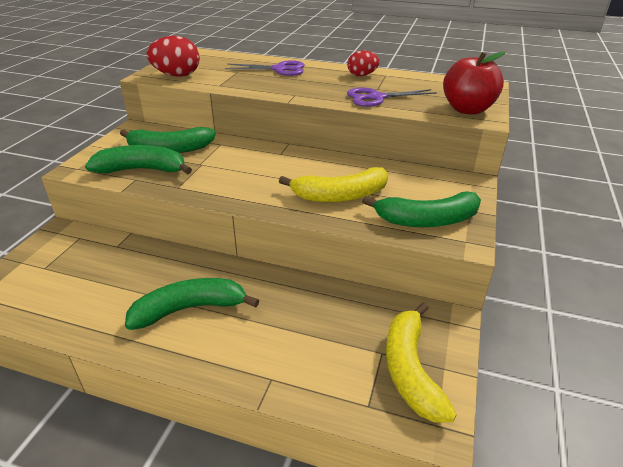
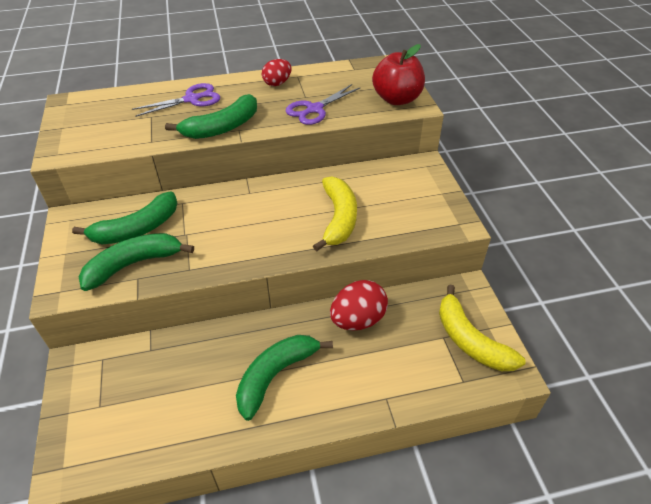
camera: 30 degrees left, 10 degrees up
(177, 75) = (91, 142): red egg -> red egg (358, 320)
(340, 195) = (338, 219): yellow banana -> yellow banana turned 45 degrees counterclockwise
(427, 220) = (420, 215): green banana -> green banana (222, 127)

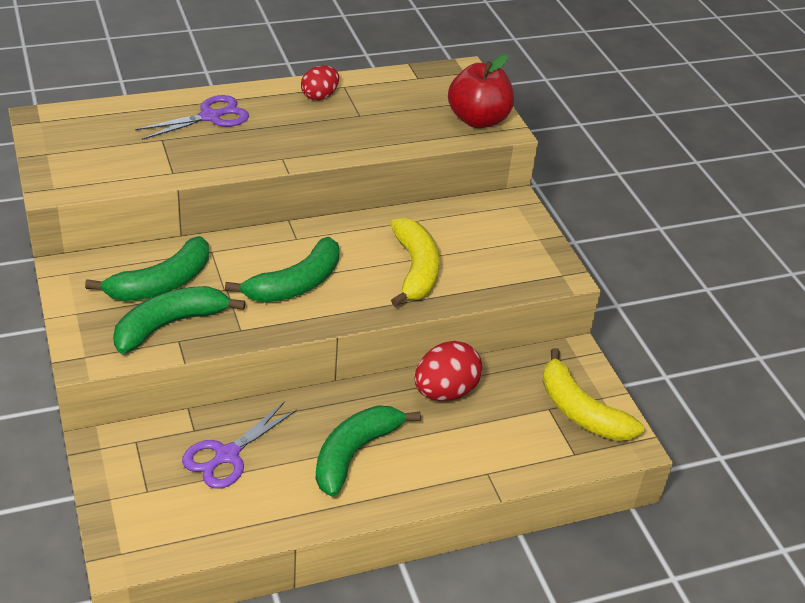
camera: 10 degrees left, 5 degrees down
(222, 127) = (260, 155): green banana -> green banana (295, 284)
(314, 109) = (375, 132): purple scissors -> purple scissors (227, 455)

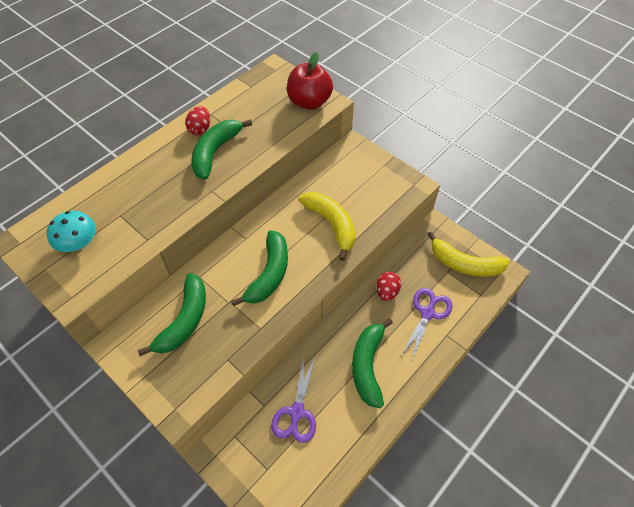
camera: 25 degrees left, 15 degrees up
(99, 145) = (79, 243): none -> turquoise mushroom
(169, 325) = (213, 351): green banana -> green banana (215, 152)
(210, 117) = (140, 180): purple scissors -> purple scissors (427, 313)
(445, 392) = (387, 292): red egg -> red egg, size x0.64

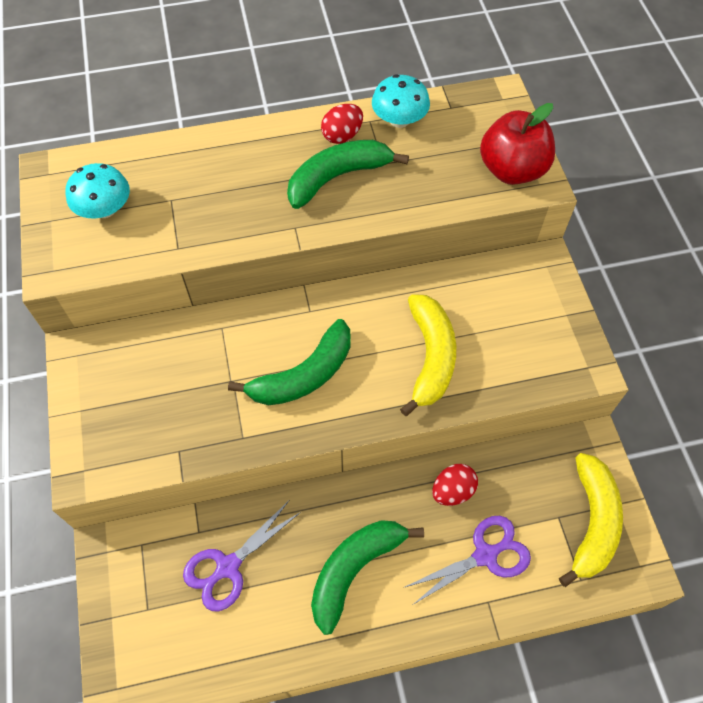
camera: 35 degrees right, 5 degrees up
(184, 320) = (168, 371): green banana -> none
(227, 106) = (399, 120): none -> turquoise mushroom
(464, 264) = (592, 522): yellow banana -> yellow banana turned 135 degrees counterclockwise

